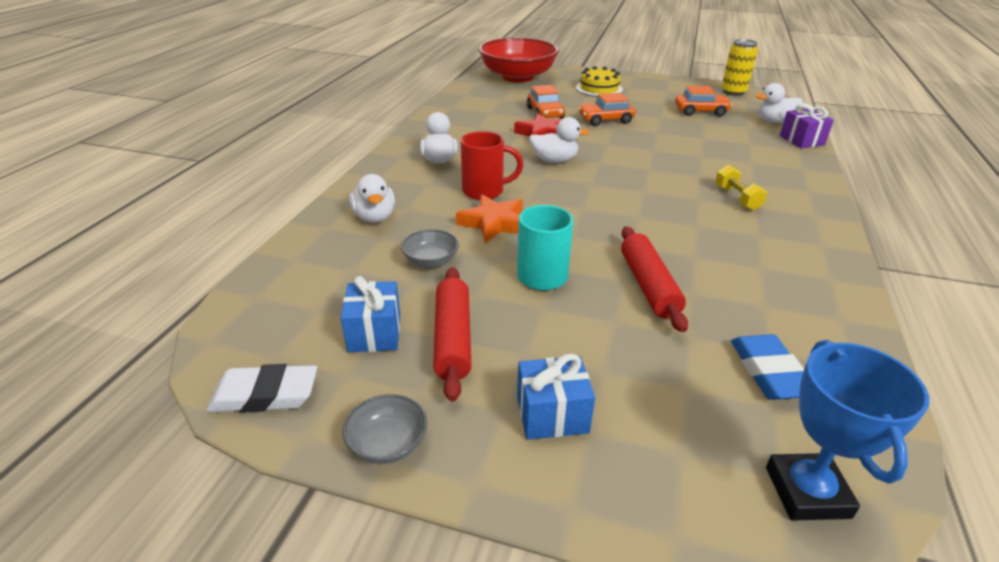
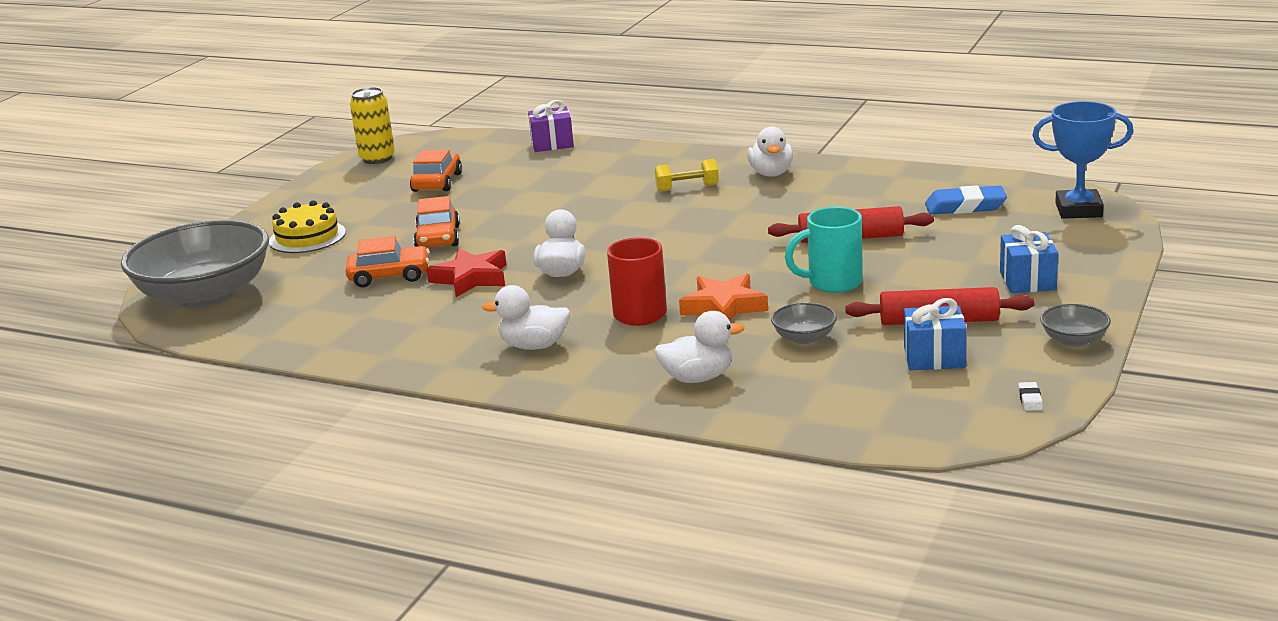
camera: 80 degrees left, 10 degrees down
(265, 395) = (1030, 399): white eraser -> white eraser, size x0.44
(518, 77) = (205, 295): red bowl -> grey bowl
(774, 121) = (490, 149): white duck -> white duck (771, 173)

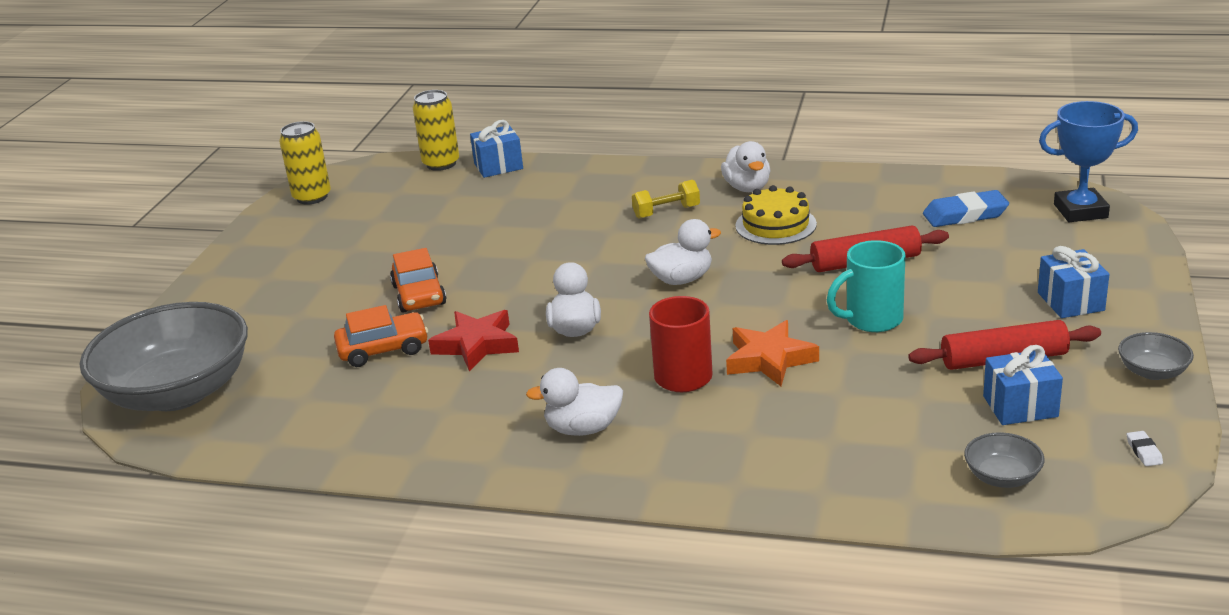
camera: 10 degrees left, 5 degrees up
(307, 237) = (270, 305): yellow cake -> yellow cake (775, 225)
(437, 182) = (390, 223): orange car -> none
(502, 139) = (441, 164): none -> yellow can
(552, 144) = (498, 166): purple gift -> blue gift
(698, 378) = (781, 455): white duck -> white duck (682, 279)
(804, 337) = (872, 392): grey bowl -> grey bowl (1002, 477)

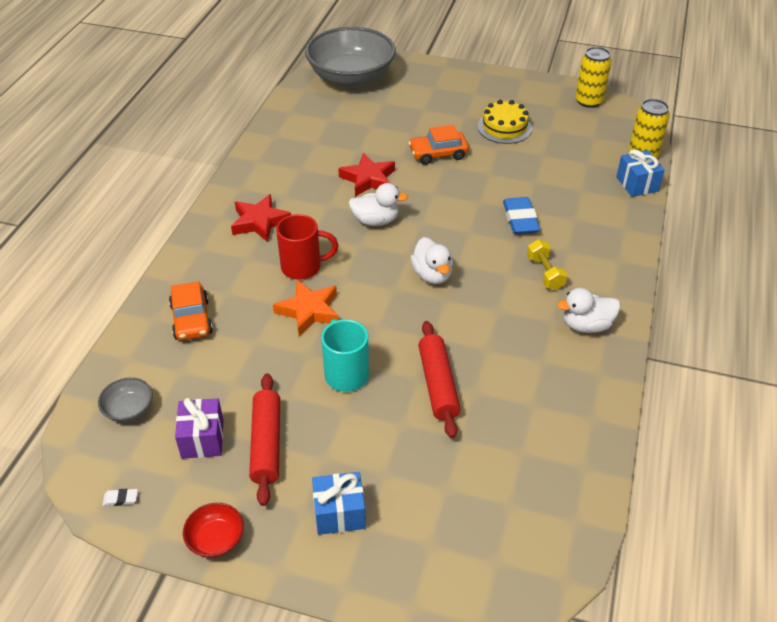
camera: 90 degrees right, 15 degrees up
(383, 349) = (375, 143): orange car -> orange car (192, 319)
(583, 429) = (260, 222): white duck -> red star
(775, 225) = (513, 336): yellow cake -> yellow cake (504, 127)
(965, 215) = (515, 472): blue eraser -> blue eraser (520, 219)
(1020, 406) = (202, 439): blue gift -> purple gift
(1080, 211) = (511, 573): blue trophy -> none
(1152, 372) = (216, 539): grey bowl -> red bowl

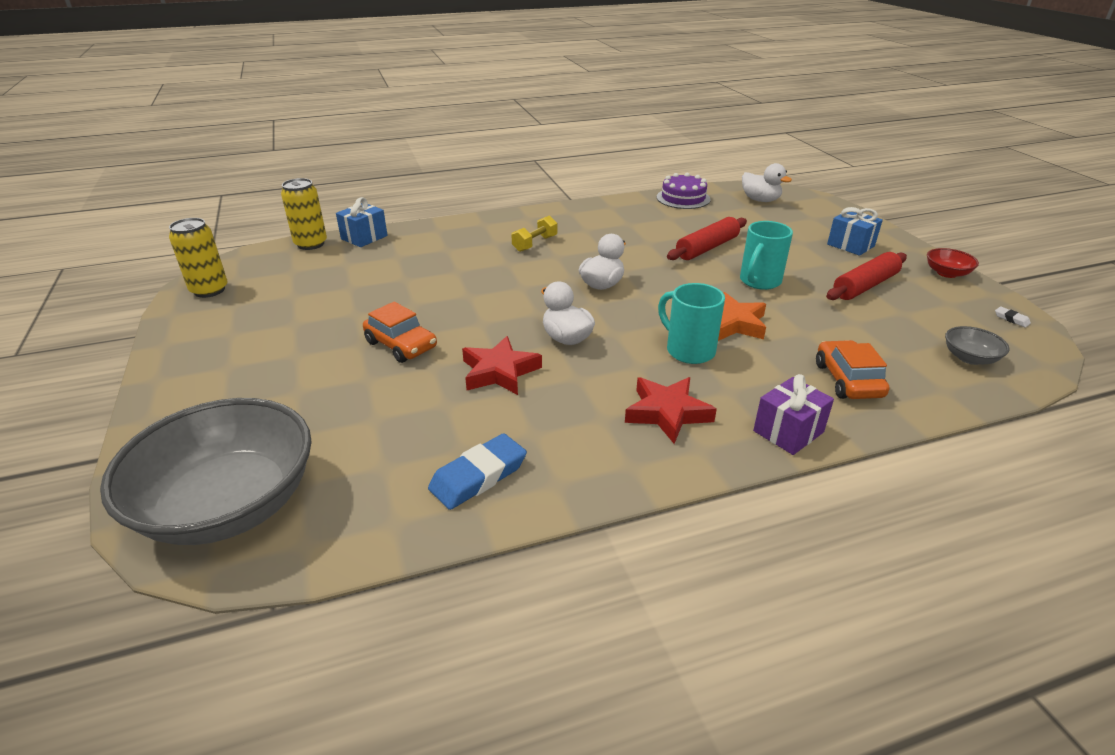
camera: 125 degrees left, 10 degrees down
(192, 319) = (847, 380): orange car -> orange car turned 45 degrees counterclockwise
(202, 439) = (914, 311): purple gift -> purple gift (788, 431)
(303, 267) = (688, 350): red mug -> turquoise mug
(504, 127) = (306, 322): yellow cake -> none
(520, 219) = (474, 270): blue eraser -> blue eraser (478, 476)
(582, 456) = (683, 198): none -> purple cake
(586, 325) = (572, 219): white duck -> white duck (760, 200)

